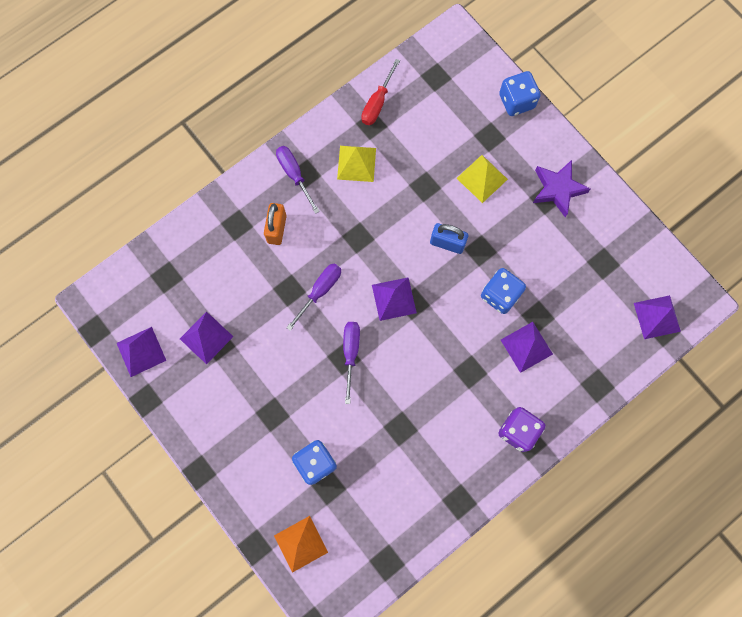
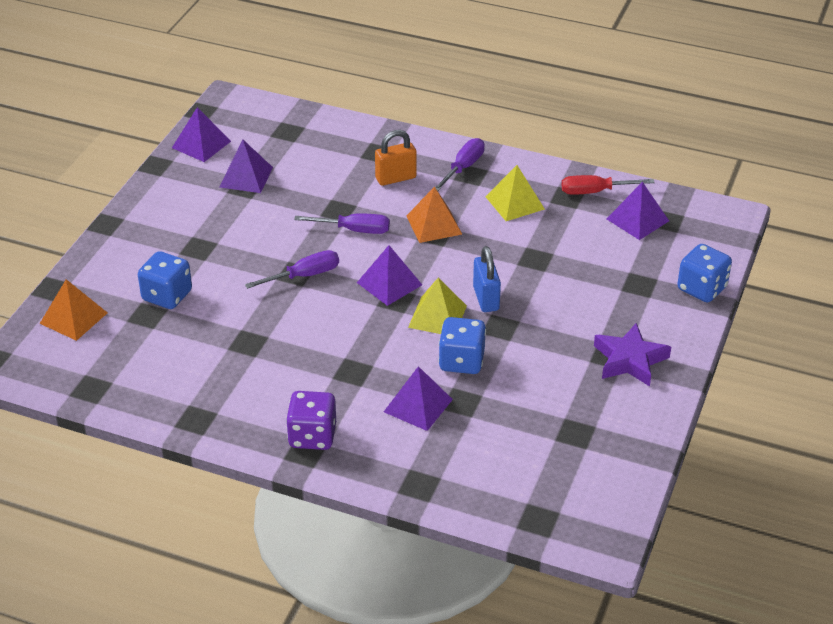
camera: 60 degrees right, 35 degrees down
(347, 232) = (434, 225): none -> orange pyramid
(482, 178) = (585, 296): yellow pyramid -> yellow pyramid (437, 316)
(657, 317) = (549, 506): purple pyramid -> purple pyramid (637, 219)

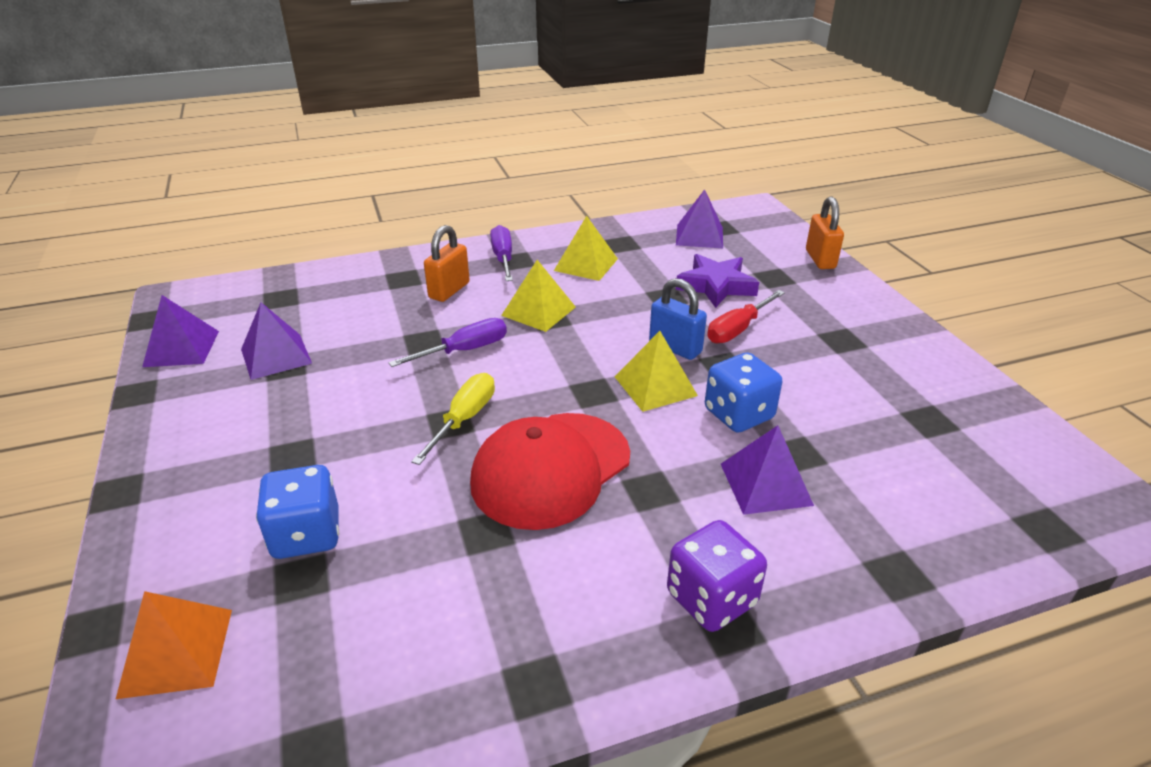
camera: 40 degrees left, 5 degrees down
(304, 275) = (464, 419): purple screwdriver -> yellow screwdriver
(316, 330) = (551, 469): none -> red cap
(389, 283) = (566, 381): purple pyramid -> none
(434, 225) = (538, 311): orange pyramid -> yellow pyramid
(595, 192) = (638, 231): red screwdriver -> red screwdriver (737, 329)
(629, 360) = (863, 335): purple star -> purple star (716, 286)
(702, 288) = (820, 259): blue dice -> orange padlock

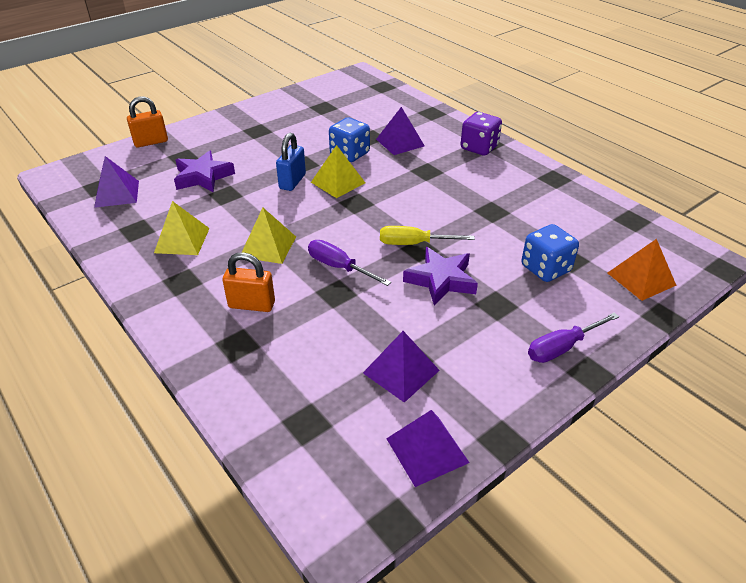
camera: 110 degrees left, 5 degrees up
(375, 421) = (441, 280): none -> purple star
(503, 258) = (180, 290): purple screwdriver -> purple screwdriver (562, 348)
(551, 469) = (434, 202): red cap -> none
(737, 329) = (260, 163): red screwdriver -> none

